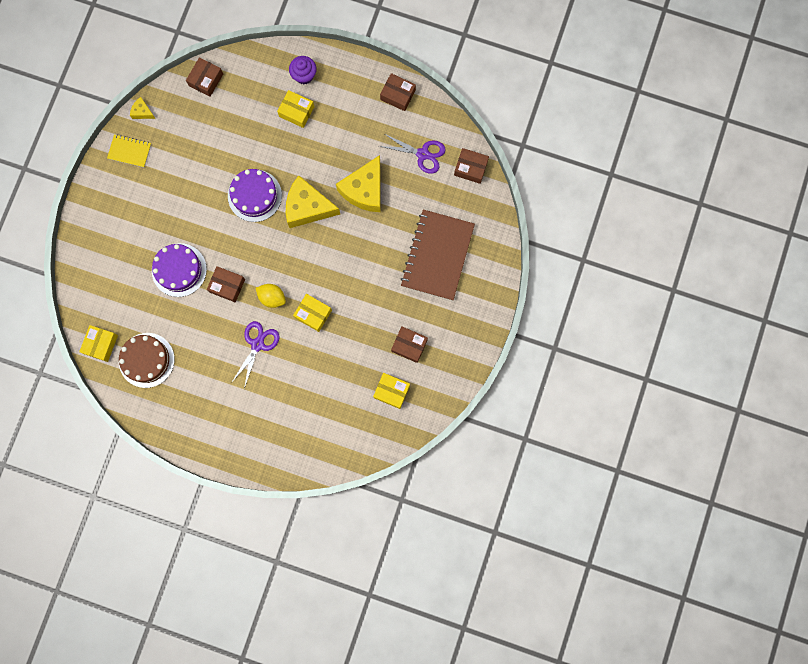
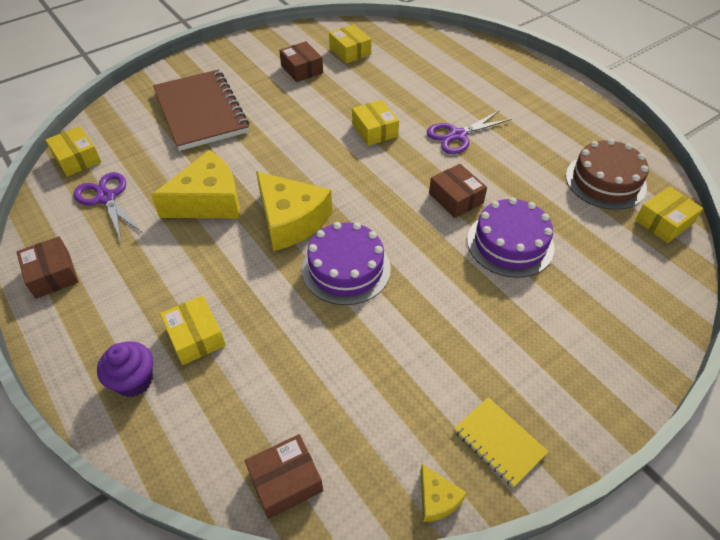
camera: 145 degrees left, 30 degrees down
(272, 297) = (409, 163): yellow lemon -> none
(437, 255) = (201, 112): brown notebook -> brown notebook turned 75 degrees counterclockwise
(470, 168) = (77, 159): brown box -> yellow box

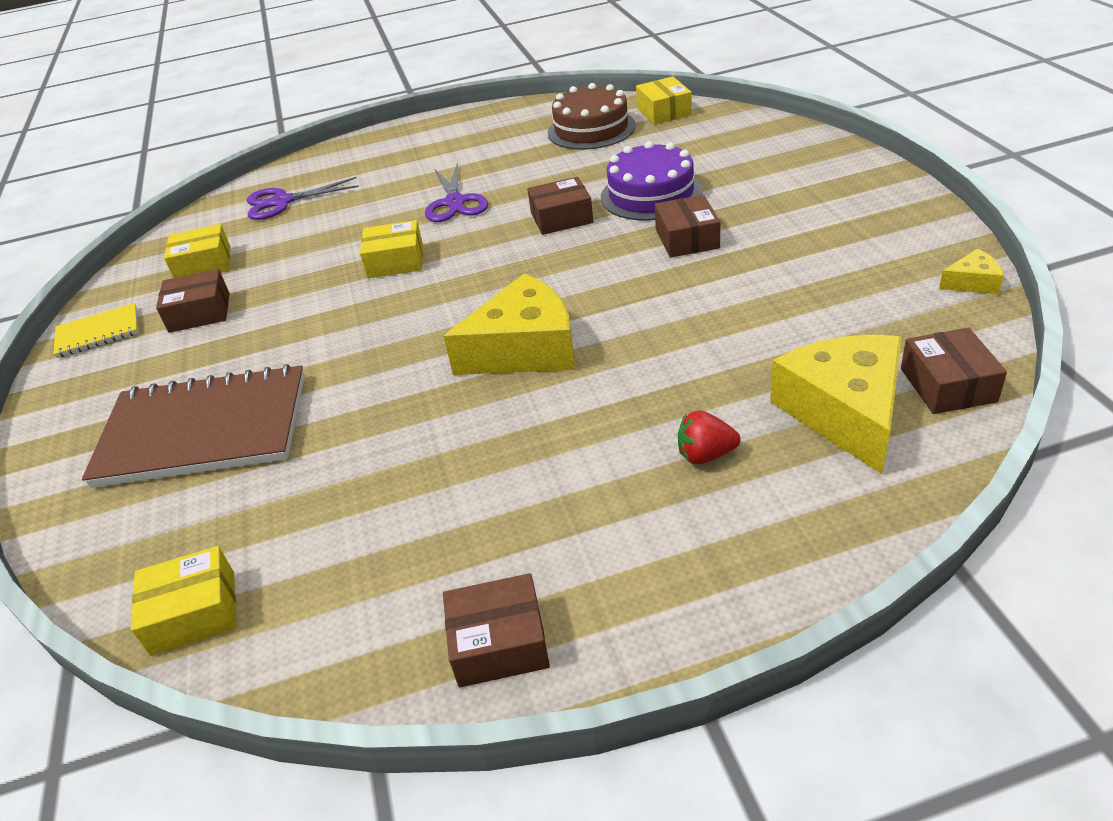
camera: 65 degrees left, 10 degrees down
(106, 198) = (340, 564): purple scissors -> purple scissors (282, 202)
(134, 381) = (769, 525): purple cupcake -> none
(195, 337) = (705, 455): yellow box -> red strawberry
(208, 201) = (432, 430): yellow cheese -> yellow cheese (844, 412)
(346, 269) = (636, 310): purple cake -> none
(449, 280) = (687, 239): none -> brown box
(499, 442) = (908, 238): yellow notebook -> yellow notebook (98, 333)

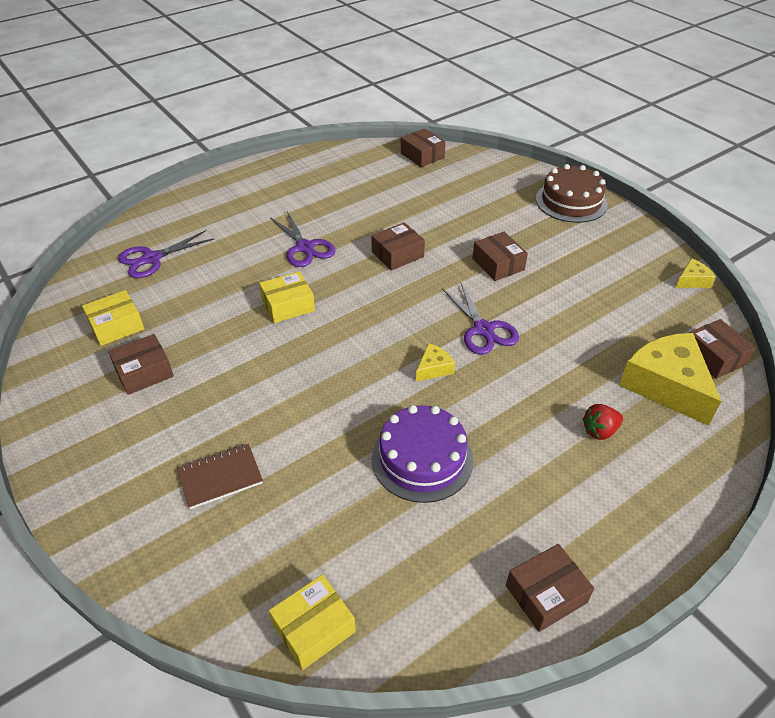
camera: 25 degrees left, 5 degrees up
(98, 333) = (58, 404): yellow notebook -> none
(204, 430) = (220, 477): brown notebook -> brown notebook, size x0.48
(524, 349) = (433, 368): yellow cheese -> yellow cheese, size x0.45
(591, 129) = (375, 174): brown cake -> brown cake (571, 201)
(618, 312) = (483, 329): none -> purple scissors
(651, 194) = (452, 229): purple cake -> purple cake (422, 458)
(664, 111) = (422, 155): yellow box -> brown box

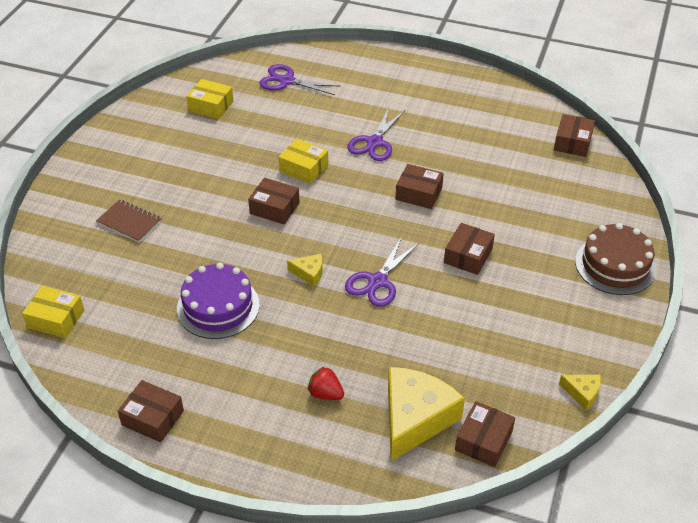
camera: 55 degrees right, 0 degrees up
(144, 372) = (183, 142): brown box -> brown box (274, 208)

